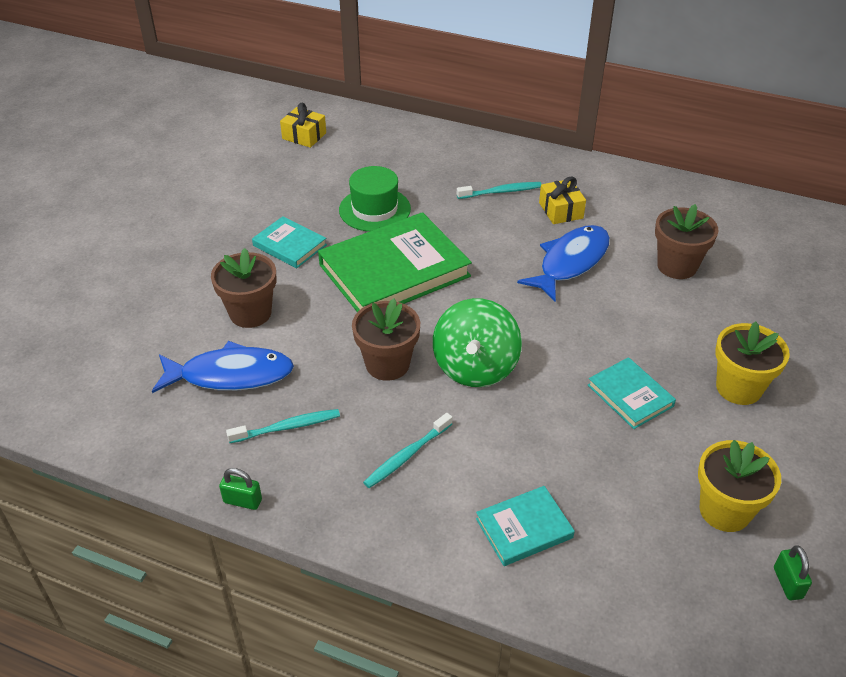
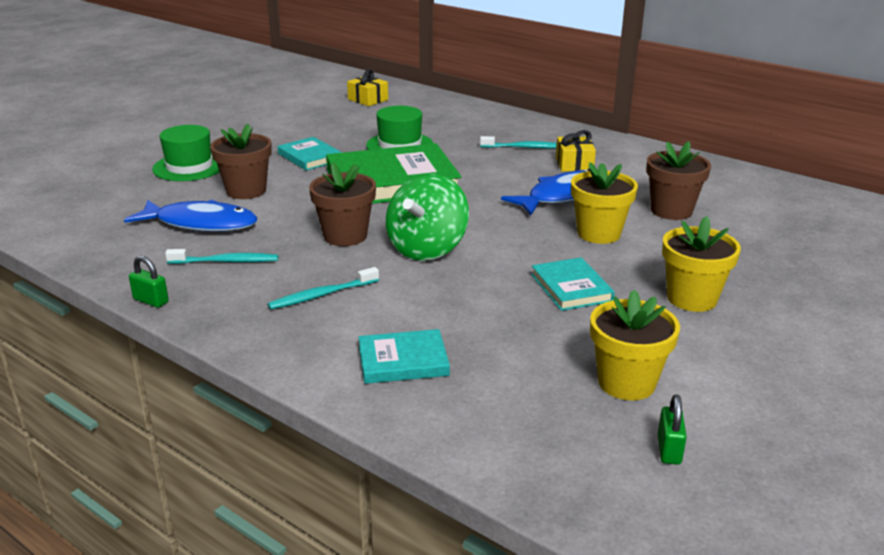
camera: 15 degrees right, 15 degrees down
(167, 285) = (189, 167): none -> green hat
(624, 313) = (598, 233): none -> yellow flower pot

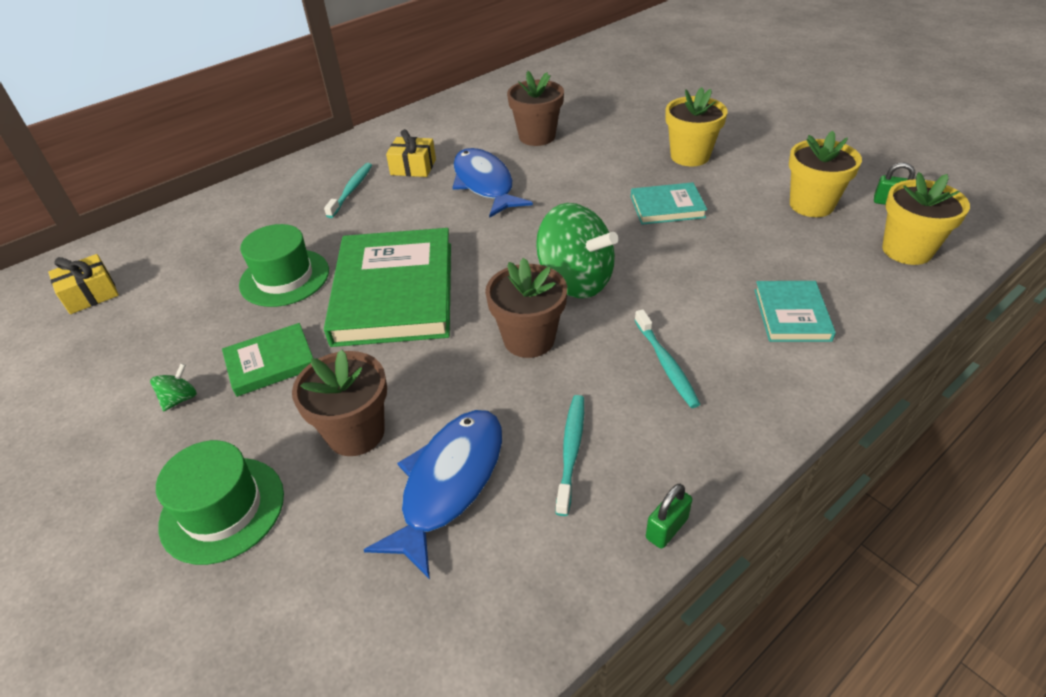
camera: 75 degrees left, 15 degrees up
(275, 140) = (180, 399): none -> green spinning top
(310, 157) = (271, 362): turquoise book -> green book
(598, 233) = (570, 178): yellow flower pot -> yellow flower pot (907, 250)

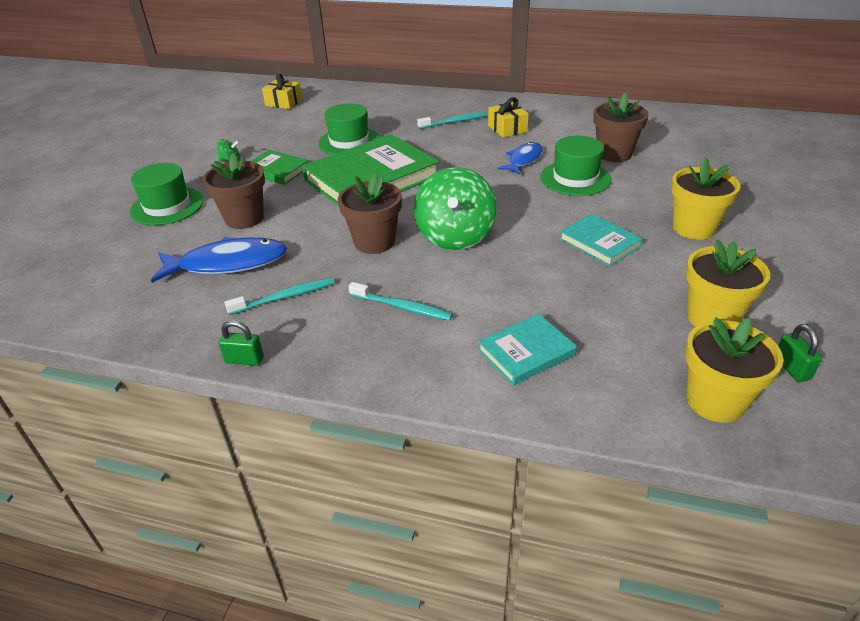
camera: 55 degrees right, 5 degrees down
(485, 184) = (523, 160): blue fish -> blue fish, size x0.62
(552, 172) = (575, 178): none -> green hat
(666, 364) = (402, 307): turquoise toothbrush -> turquoise toothbrush turned 105 degrees counterclockwise

